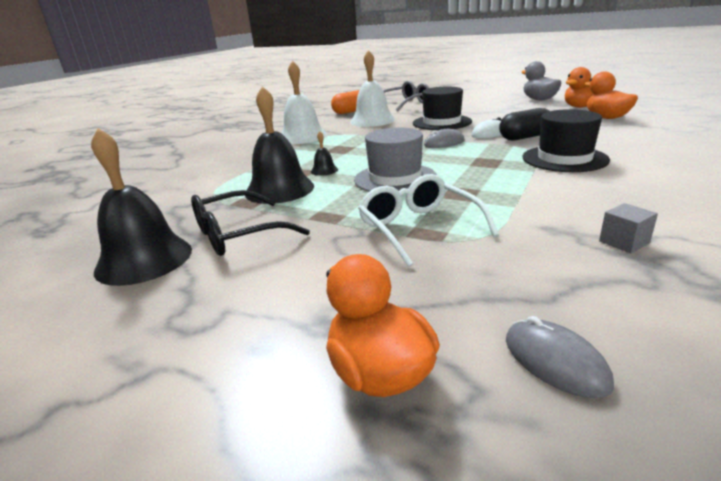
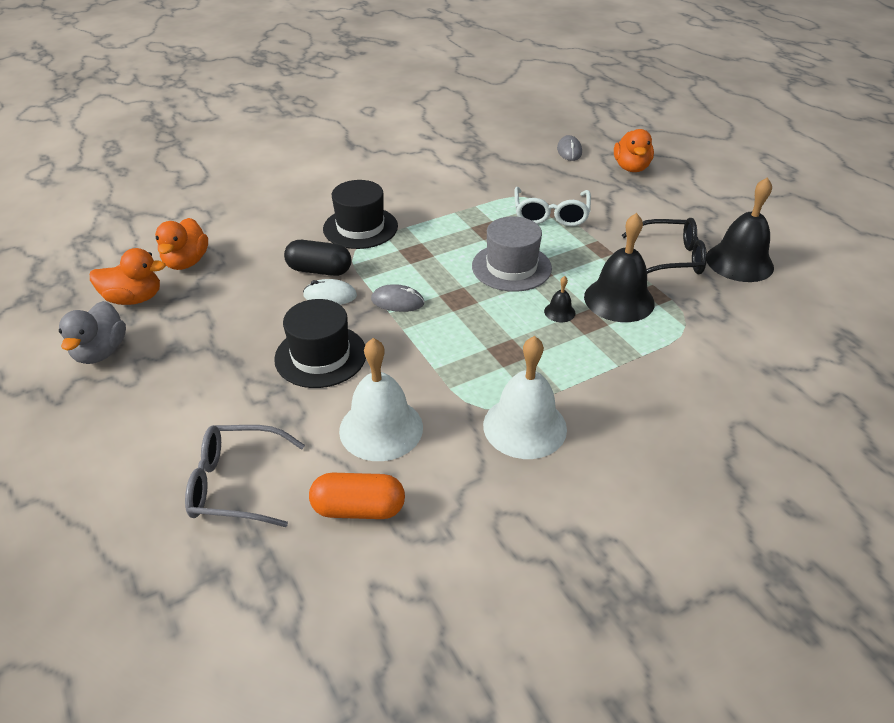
camera: 150 degrees left, 15 degrees up
(624, 242) = (467, 168): grey cube -> none

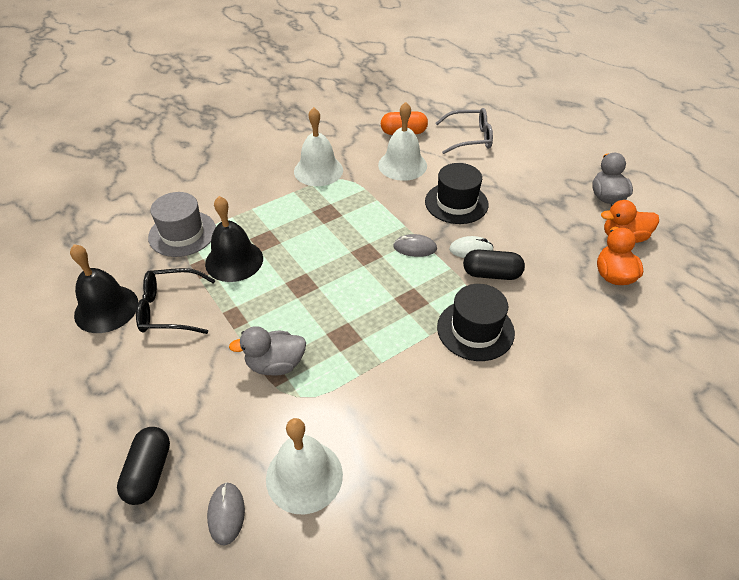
camera: 175 degrees right, 5 degrees up
(511, 267) = (321, 288): grey hat -> grey hat (182, 233)
(518, 162) = (304, 476): none -> white bell
(550, 215) = (275, 364): white glasses -> grey duck
(559, 312) = (285, 246): black bell -> none
(631, 168) = (149, 472): orange duck -> black capsule

